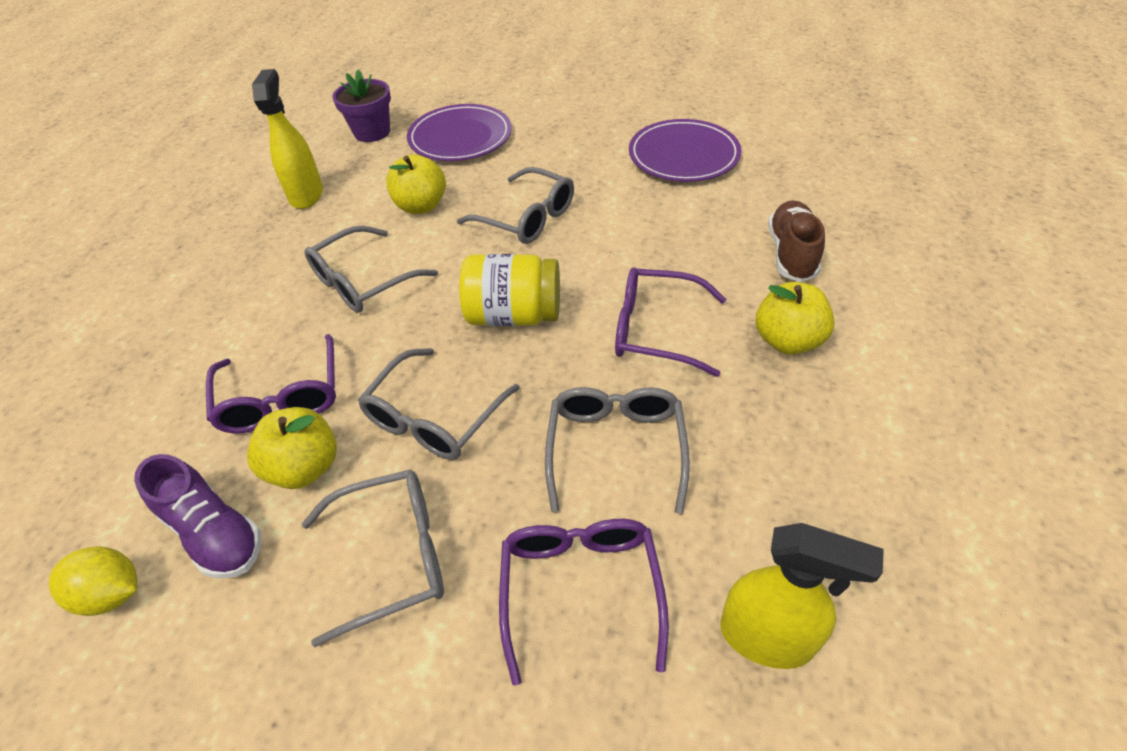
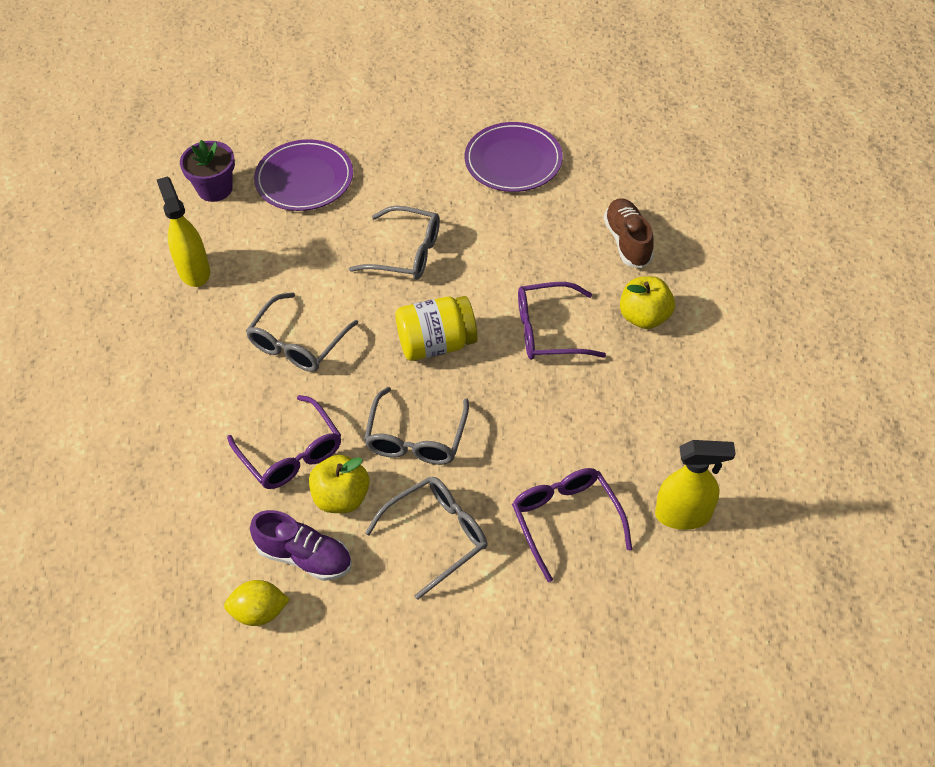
camera: 20 degrees left, 5 degrees up
(421, 206) = (307, 260): yellow apple -> none
(616, 448) = (553, 426): grey glasses -> none

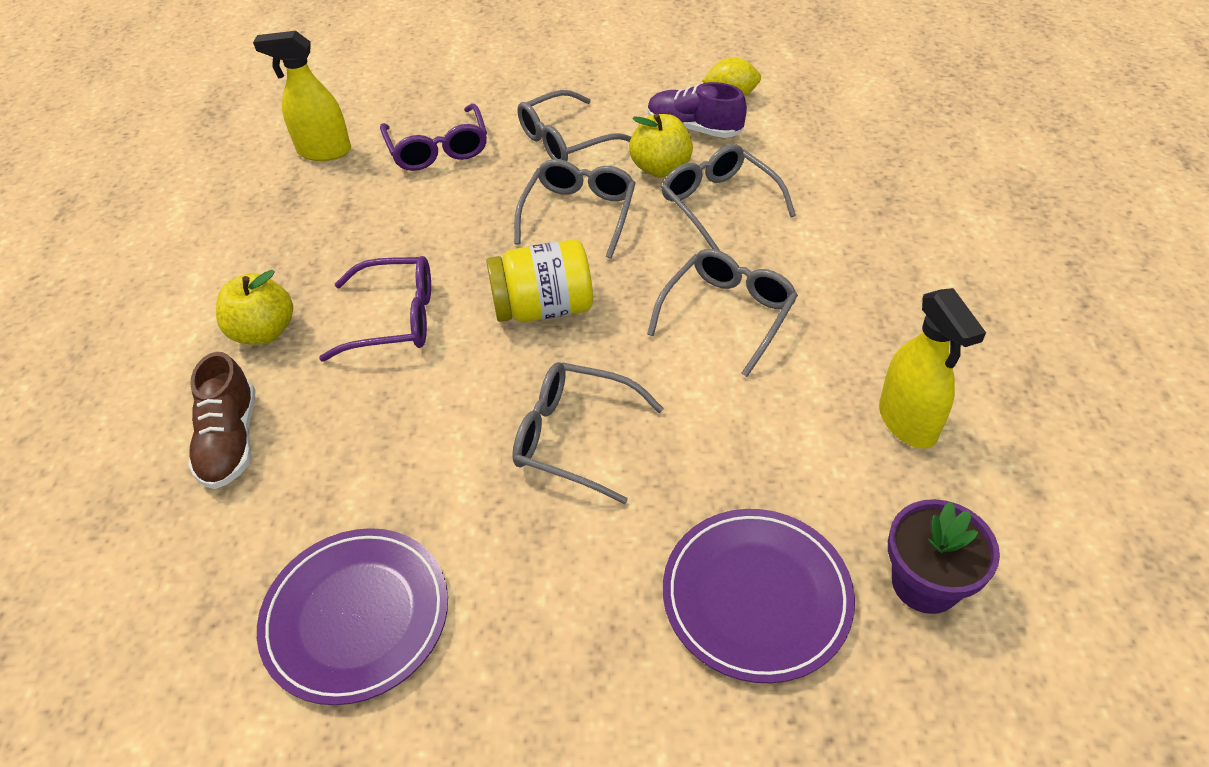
camera: 175 degrees left, 5 degrees down
(291, 453) = (719, 203): purple glasses -> grey glasses

